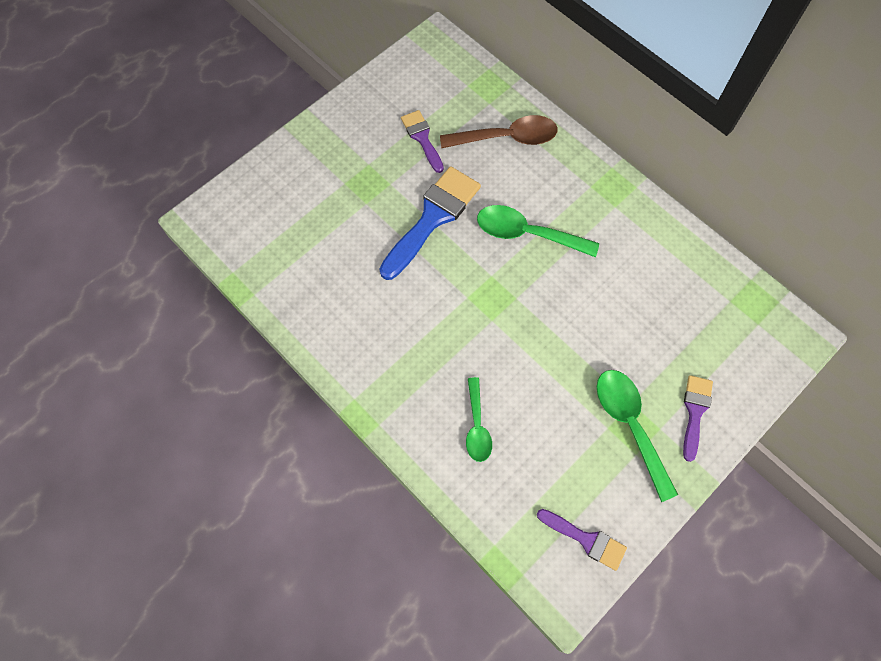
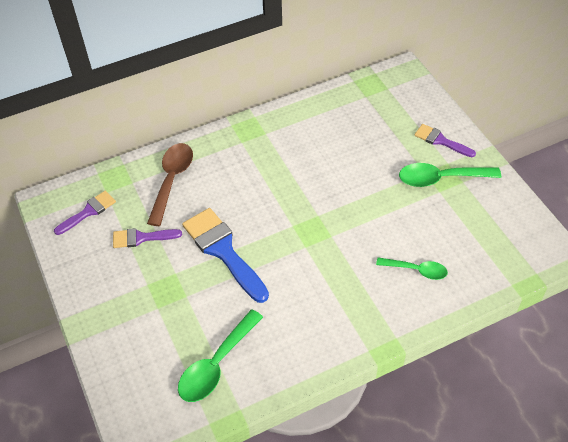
camera: 70 degrees left, 15 degrees down
(527, 233) = (265, 192): green spoon -> green spoon (216, 364)
(586, 539) = (518, 228): purple brush -> purple brush (88, 212)

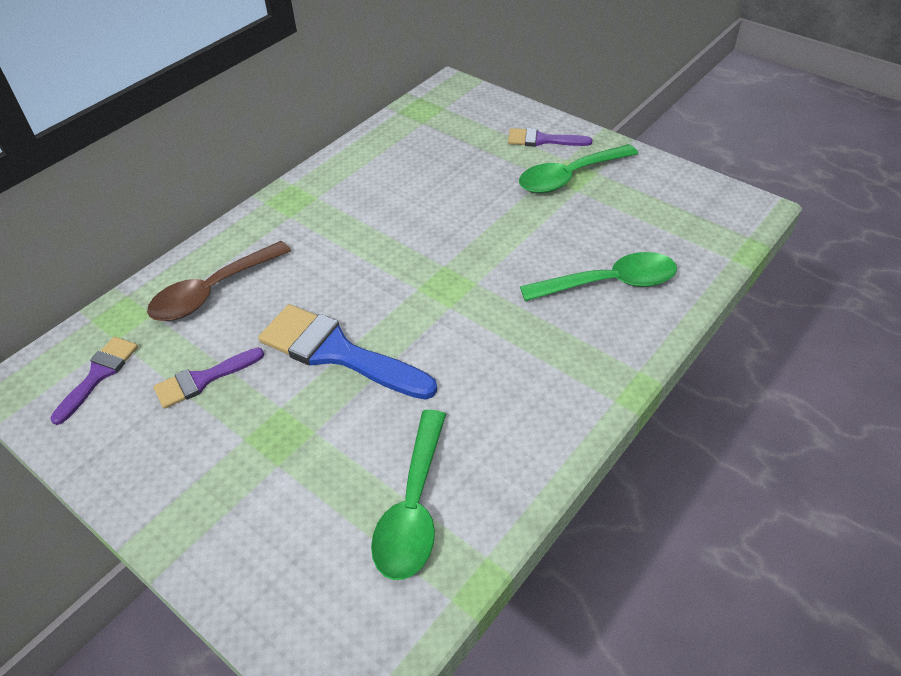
camera: 25 degrees left, 5 degrees down
(172, 180) = (212, 292): brown spoon -> brown spoon turned 120 degrees counterclockwise
(416, 270) = (609, 283): green spoon -> green spoon, size x1.57

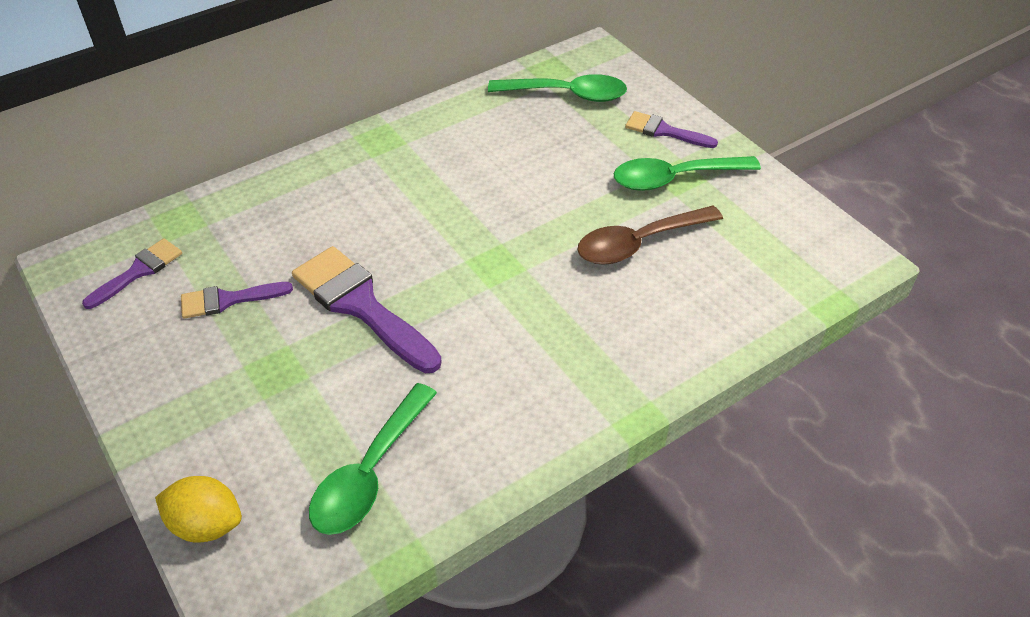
camera: 15 degrees right, 0 degrees up
(212, 292) = (269, 216): brown spoon -> brown spoon (639, 243)
(270, 606) = (206, 524): none -> yellow lemon
(337, 352) = (361, 305): blue brush -> purple brush
(609, 283) = (663, 302): green spoon -> green spoon (567, 94)

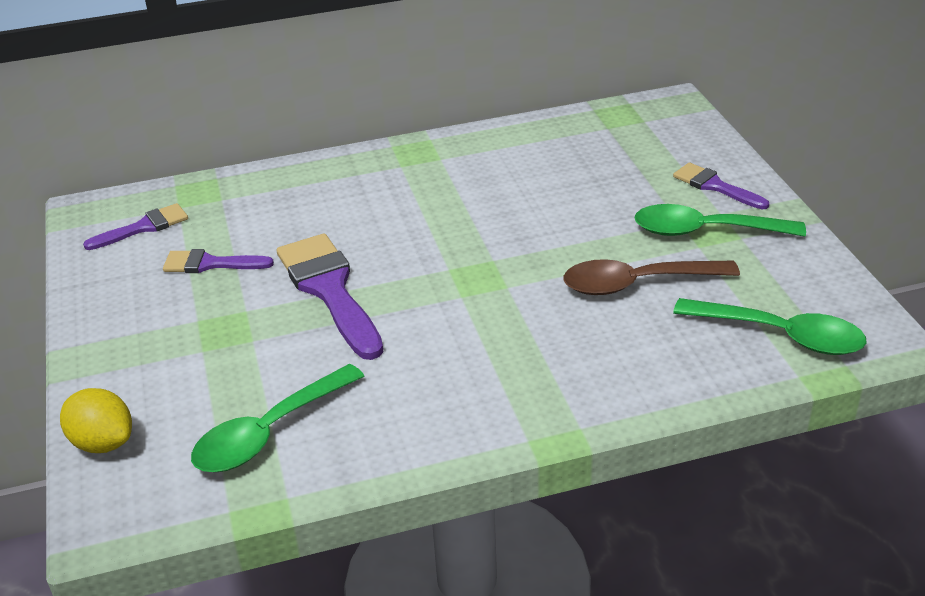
camera: 20 degrees right, 10 degrees down
(567, 94) = (625, 139): green spoon -> green spoon (781, 335)

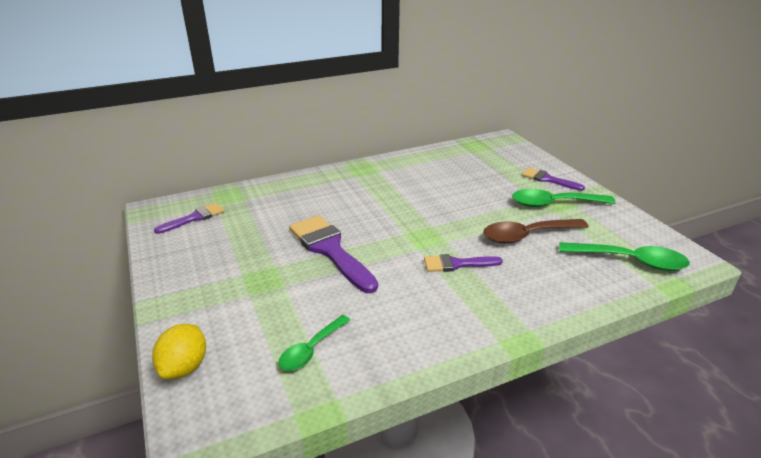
camera: 10 degrees left, 5 degrees down
(103, 442) = (184, 367): yellow lemon -> yellow lemon turned 75 degrees clockwise
(210, 264) = (244, 238): purple brush -> purple brush (456, 264)
(269, 432) = (311, 349): green spoon -> green spoon, size x0.64

